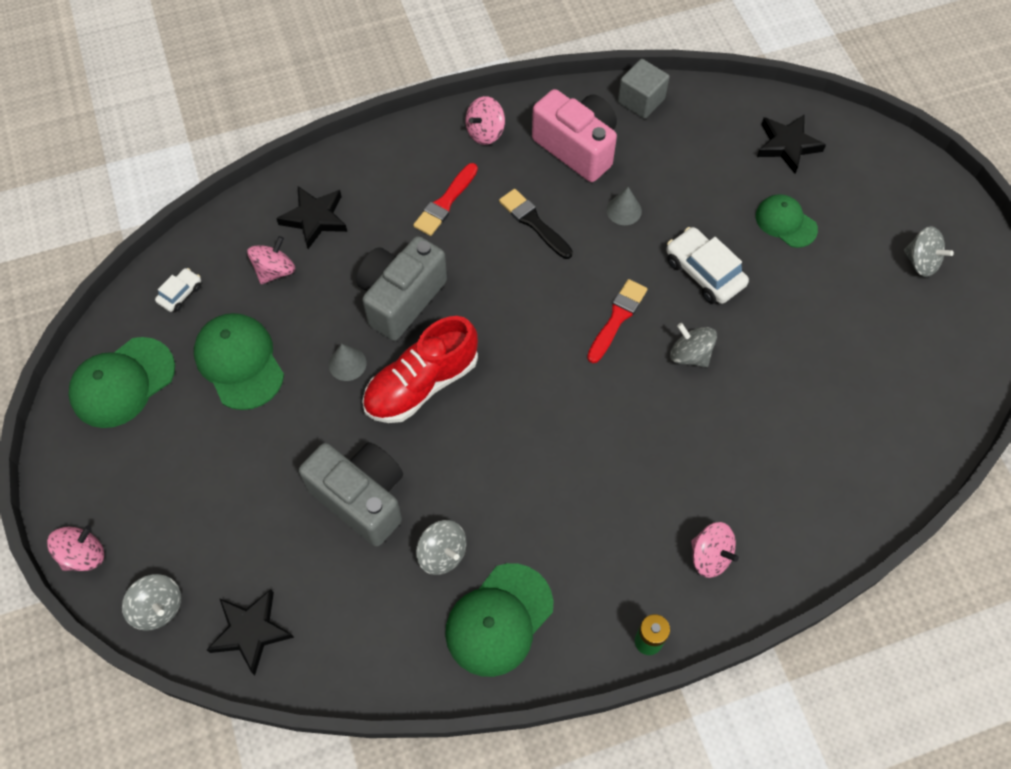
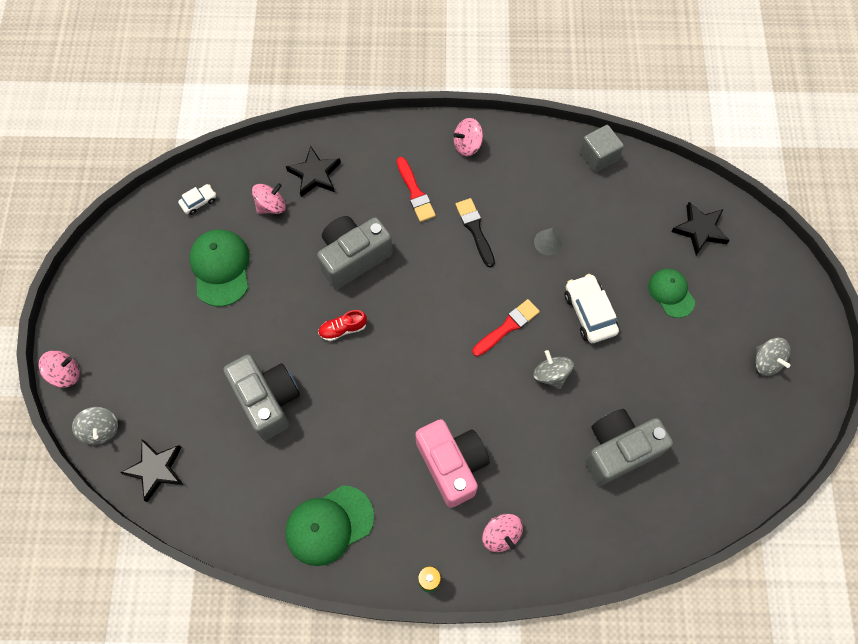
camera: 20 degrees right, 5 degrees up
(122, 382) = (135, 256): green cap -> none
(347, 363) = (296, 295): grey cone -> none
(422, 384) = (343, 329): red shoe -> red shoe, size x0.49
(442, 554) = (308, 462): grey spinning top -> none
(445, 203) = (415, 192): red brush -> red brush turned 75 degrees counterclockwise
(577, 148) = (532, 180): pink camera -> pink camera (452, 465)
(803, 413) = (618, 450): none -> grey camera

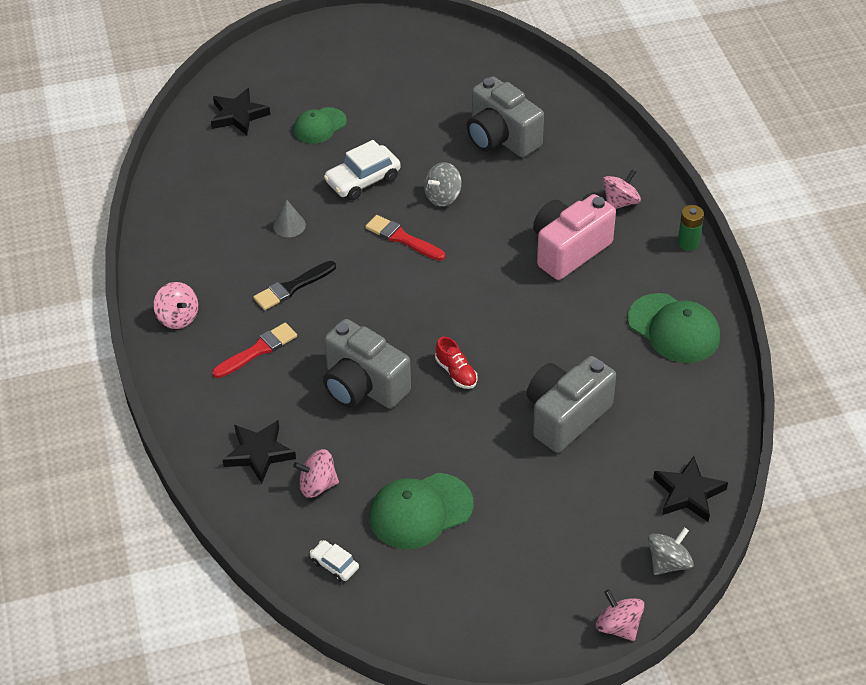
camera: 105 degrees left, 20 degrees down
(271, 206) = (317, 485): pink spinning top -> pink spinning top turned 45 degrees counterclockwise
(598, 156) = (165, 204): grey cube -> none
(766, 361) = (370, 55): grey spinning top -> none

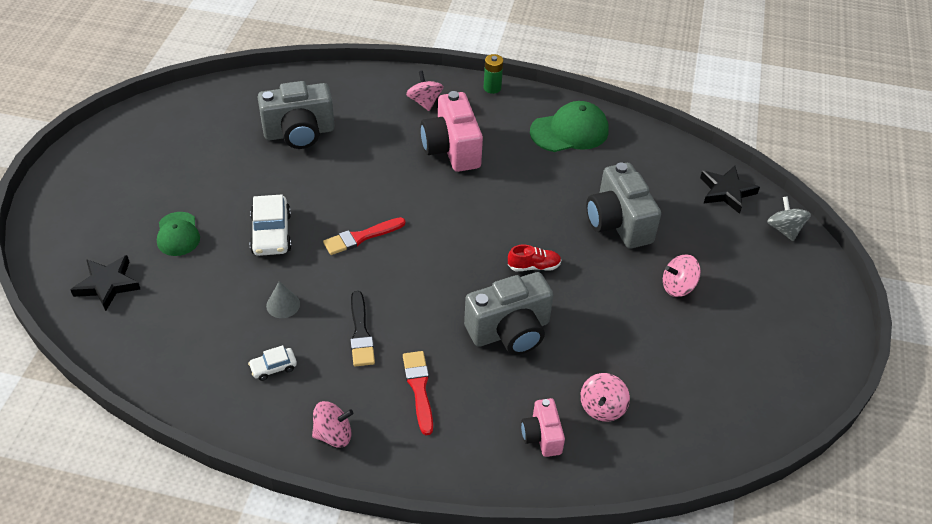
camera: 65 degrees left, 0 degrees up
(259, 453) = (542, 436): black star -> pink camera
(334, 565) = (695, 431): white car -> white car (273, 367)
(420, 511) = (666, 349): green cap -> none
(442, 196) = (334, 193): grey spinning top -> none
(618, 626) = (830, 281): pink spinning top -> pink spinning top (678, 286)

